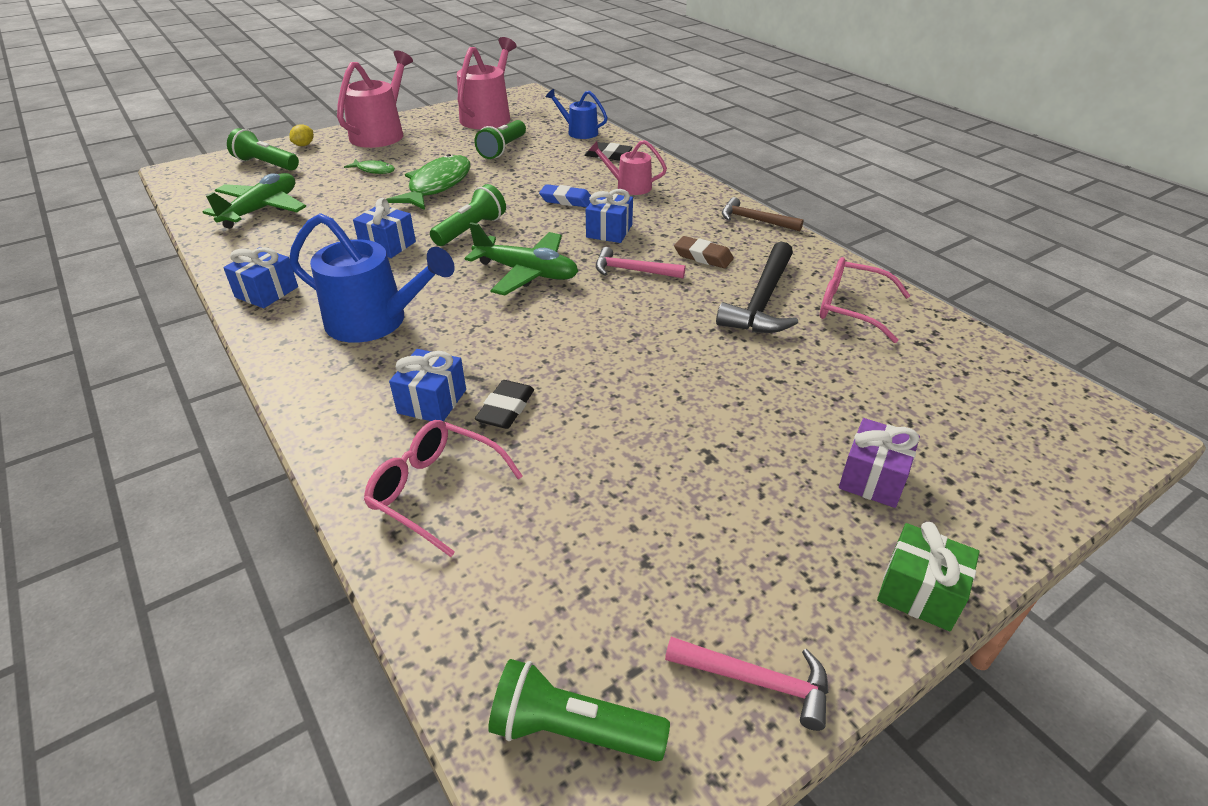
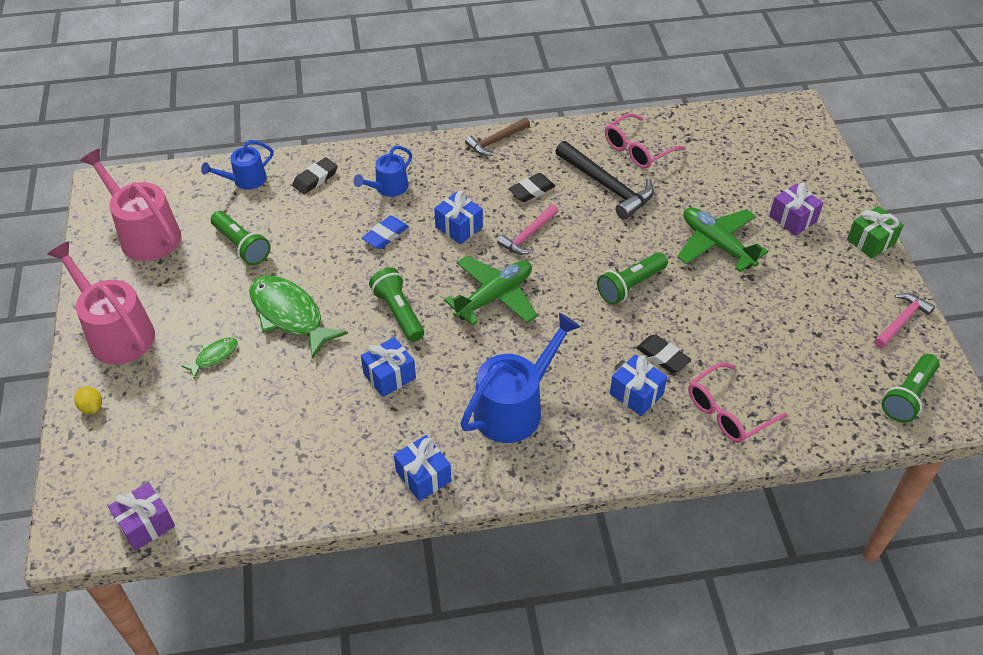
camera: 65 degrees left, 10 degrees up
(193, 190) = (146, 524): none -> purple gift
(261, 209) = (244, 464): green plane -> green plane (717, 244)
(266, 164) = (121, 449): green flashlight -> green flashlight (630, 286)
(629, 186) = (388, 187): pink watering can -> blue watering can
(703, 256) = (531, 190): brown eraser -> black eraser

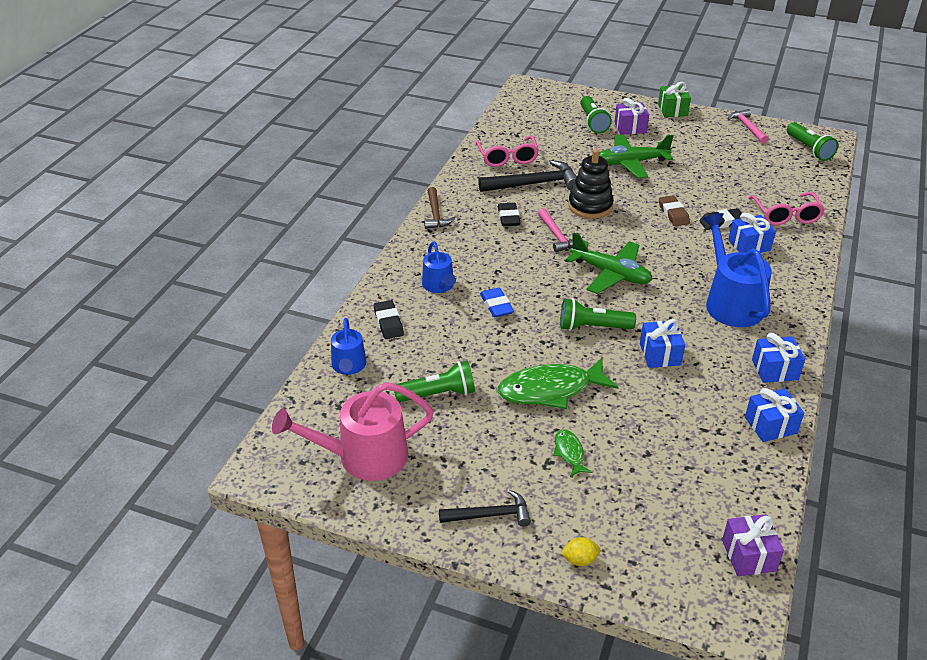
camera: 60 degrees left, 10 degrees down
(117, 333) = (490, 515): pink watering can -> black hammer
(459, 227) = (519, 265): blue gift -> blue gift (770, 425)
(494, 297) = (610, 274): green plane -> green plane turned 135 degrees clockwise
(602, 241) = (590, 206): none -> black stacking toy
(630, 286) = (644, 211): green flashlight -> green flashlight (593, 122)
(644, 311) = (673, 214): none -> brown eraser

